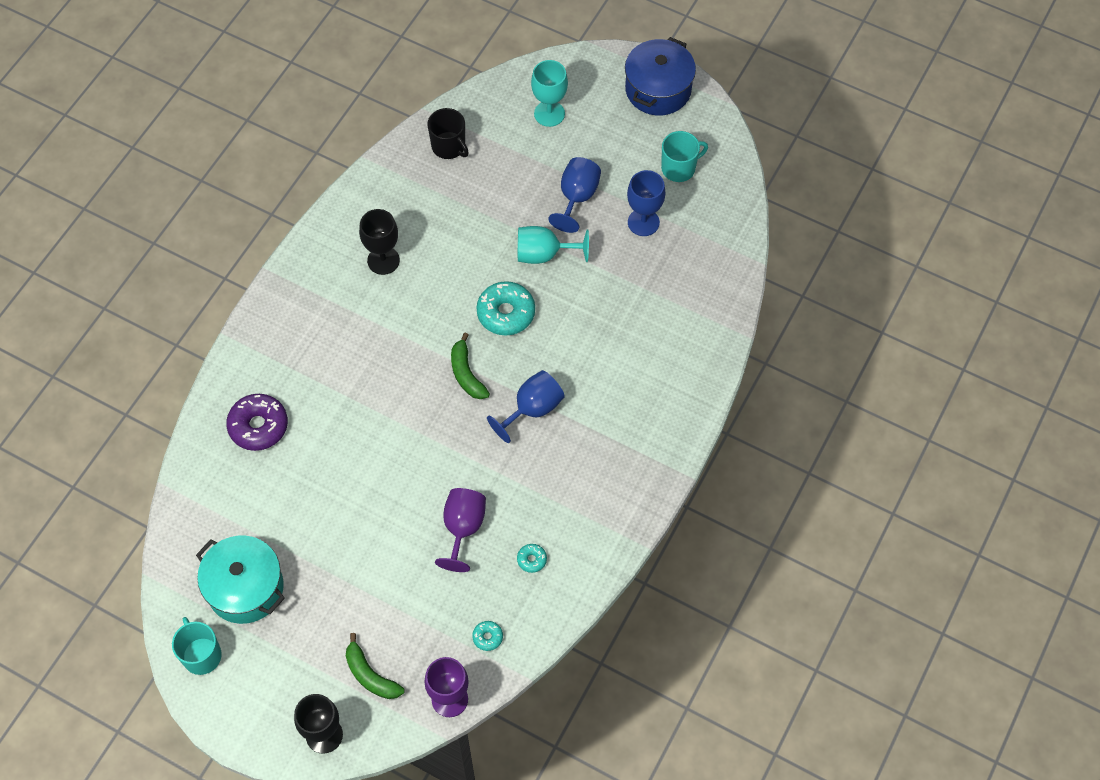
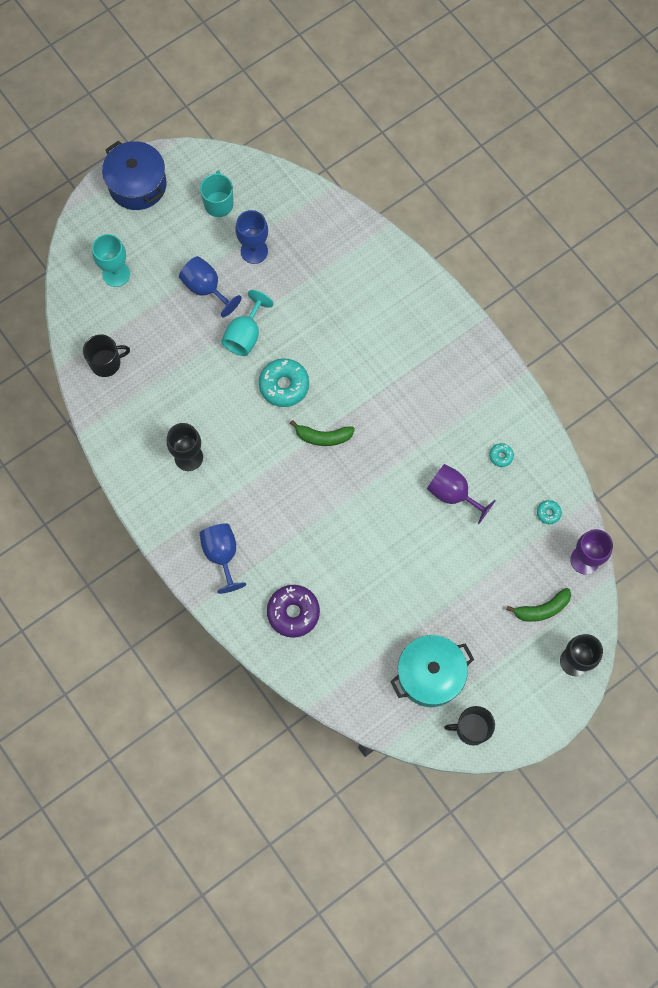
camera: 65 degrees left, 10 degrees up
(201, 655) = (471, 729): turquoise mug -> black mug
(532, 409) = (377, 402): blue goblet -> blue goblet (222, 555)

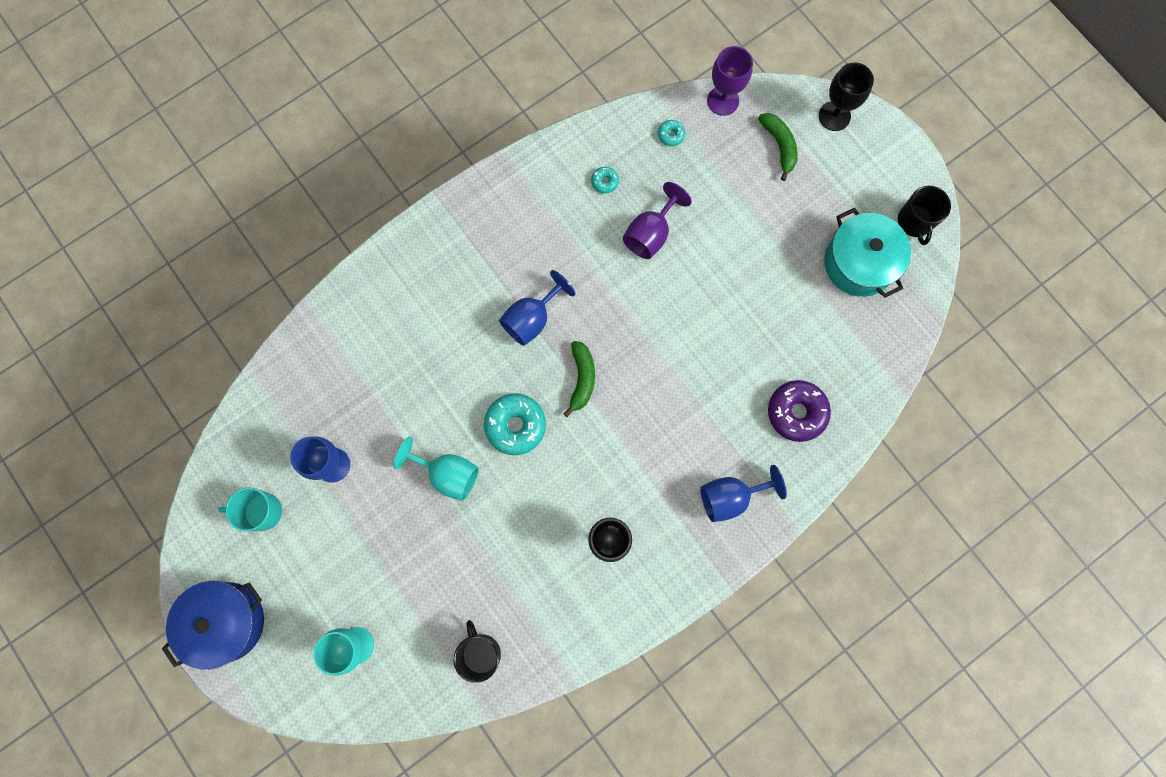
camera: 90 degrees left, 5 degrees up
(206, 288) = (382, 525): blue goblet -> blue goblet (532, 319)

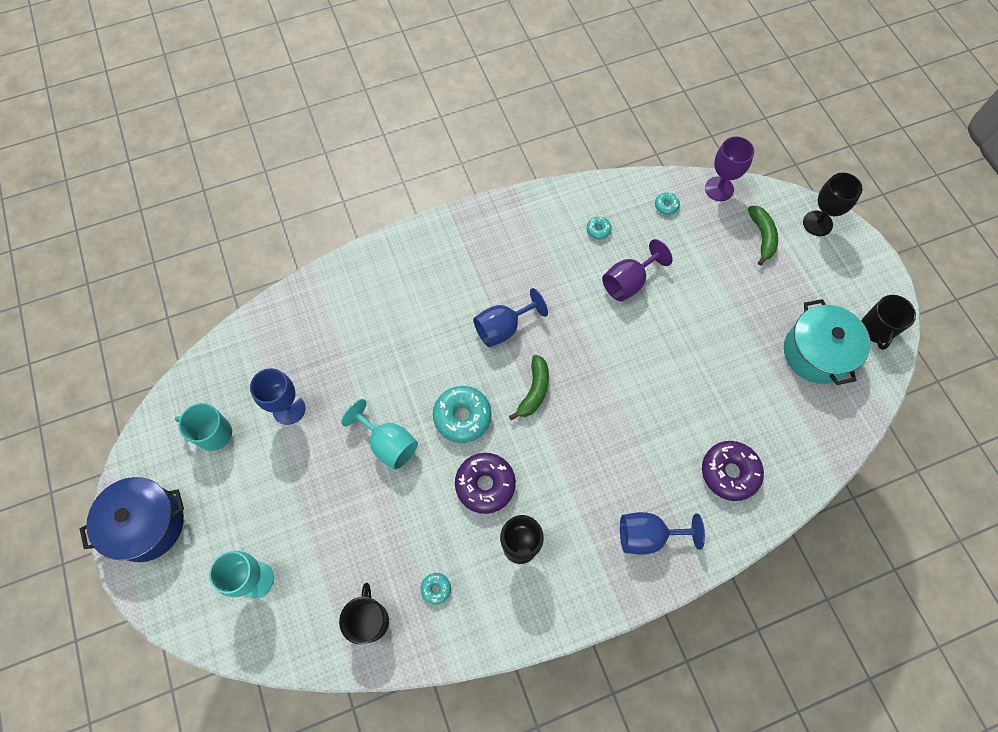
camera: 15 degrees right, 10 degrees down
(537, 605) = (436, 589): none -> turquoise donut
(557, 489) = (485, 485): none -> purple donut

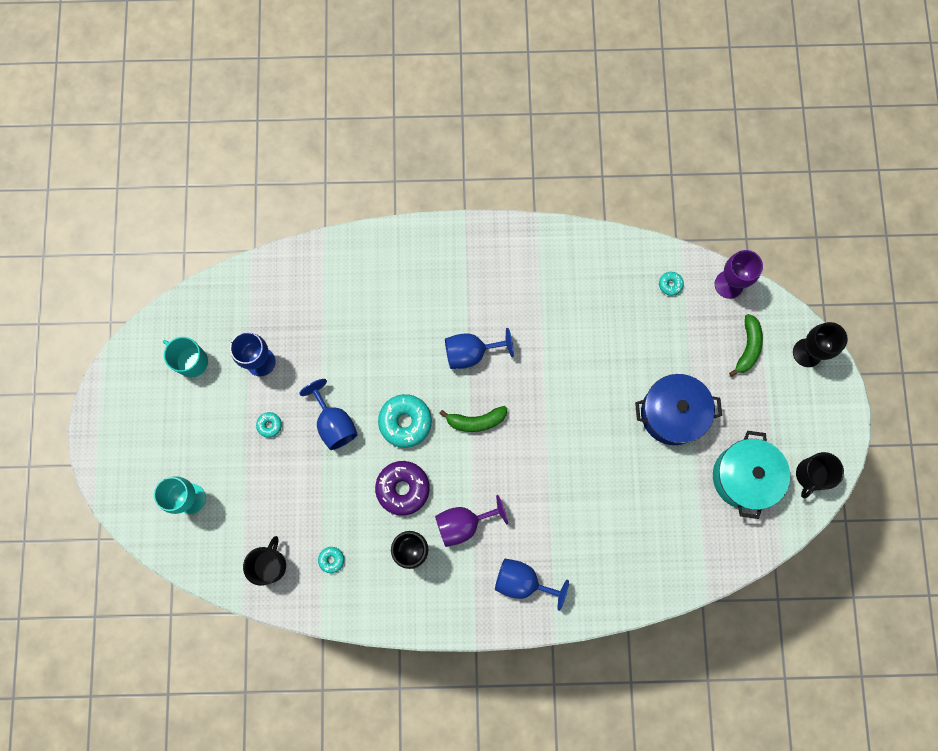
camera: 20 degrees right, 10 degrees up
(147, 524) = (117, 420): blue pot -> blue pot (672, 413)
(388, 444) = (334, 423): turquoise goblet -> blue goblet
(534, 391) = (476, 421): green banana -> green banana turned 45 degrees clockwise
(598, 230) = (595, 287): turquoise donut -> turquoise donut (269, 425)
(628, 282) = (602, 349): purple goblet -> purple goblet (463, 523)
(729, 472) = (615, 554): purple donut -> none

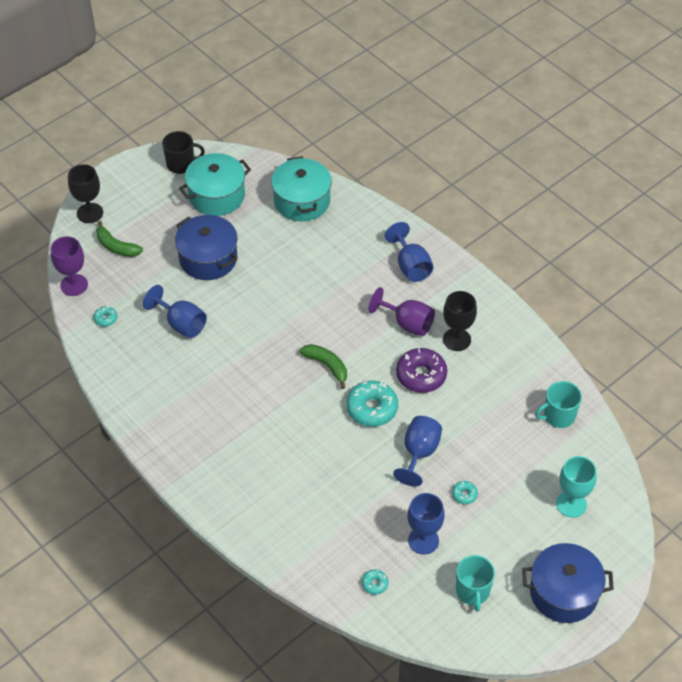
camera: 130 degrees left, 25 degrees down
(132, 424) = (563, 593): none -> blue pot
(270, 565) = (558, 416): black mug -> turquoise mug
(331, 559) = (514, 382): turquoise donut -> turquoise donut (374, 584)
(471, 353) = (278, 404): blue goblet -> blue goblet (181, 324)
(677, 548) = (302, 201): none -> turquoise pot
(747, 347) = (116, 247): green banana -> green banana turned 120 degrees counterclockwise

